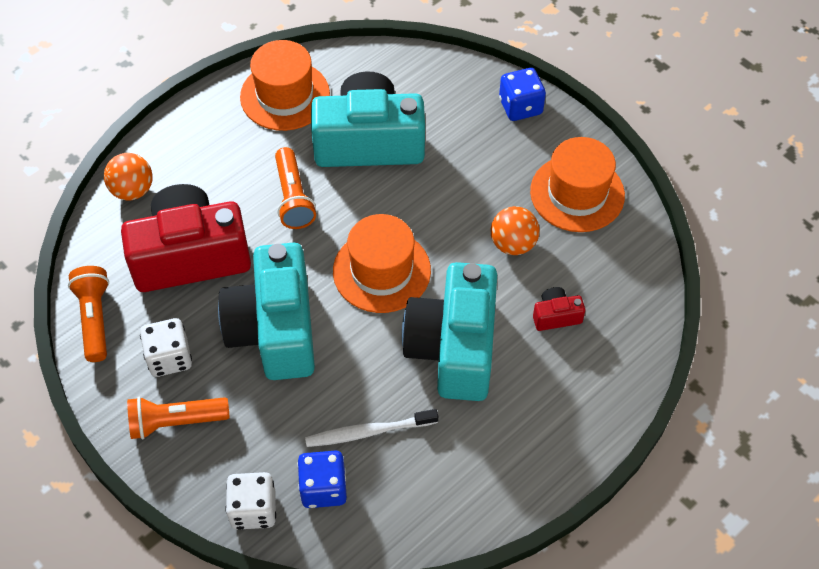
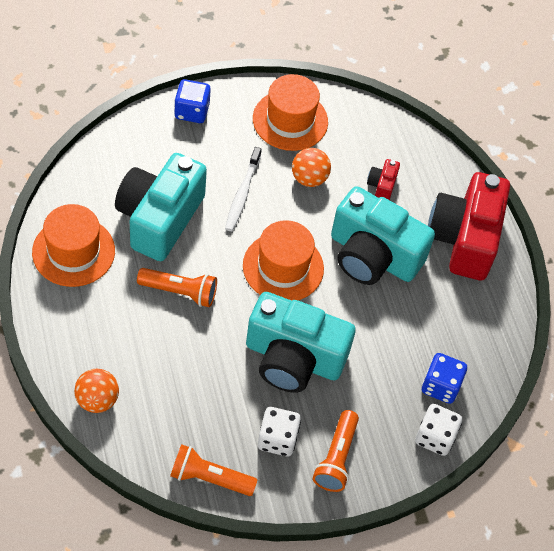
camera: 70 degrees left, 0 degrees up
(190, 256) = (191, 385): red camera -> red camera (464, 238)
(369, 432) = (411, 338): white toothbrush -> white toothbrush (242, 193)

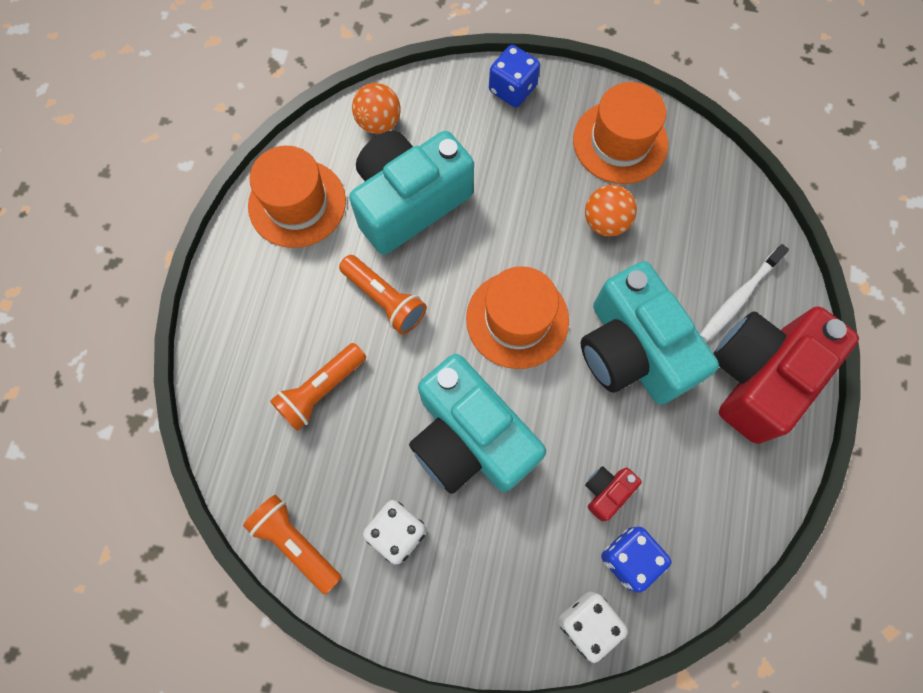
camera: 35 degrees right, 15 degrees up
(97, 400) = (227, 389): orange ball -> orange ball (379, 123)
(242, 193) = (518, 210): white toothbrush -> white toothbrush (739, 297)
(336, 458) = (453, 591): orange flashlight -> orange flashlight (321, 390)
(382, 185) = (689, 265): red camera -> red camera (607, 492)

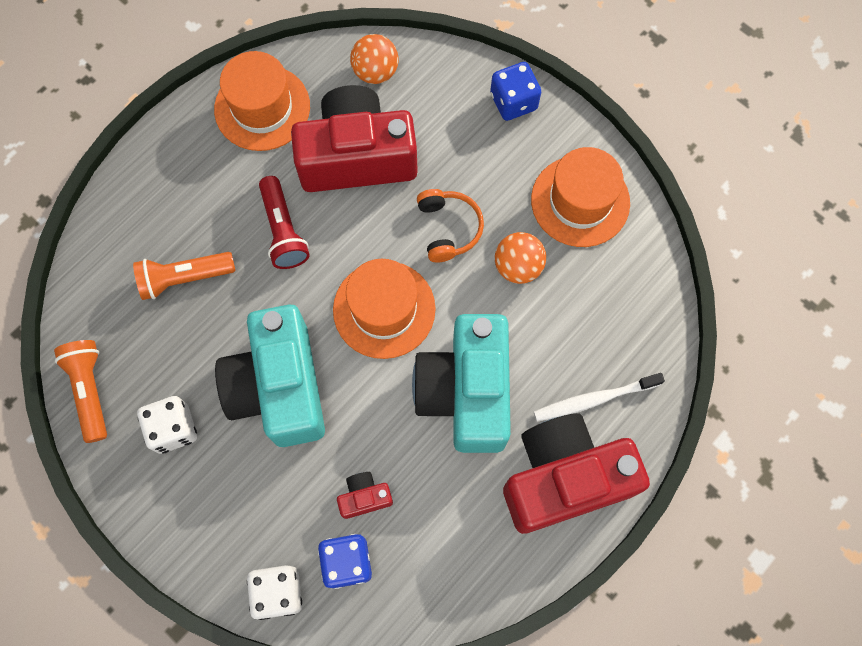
camera: 30 degrees right, 0 degrees up
(385, 299) = (283, 231): orange flashlight -> red flashlight
(409, 202) = (357, 157): turquoise camera -> red camera
(527, 221) = (448, 228): none -> orange headphones

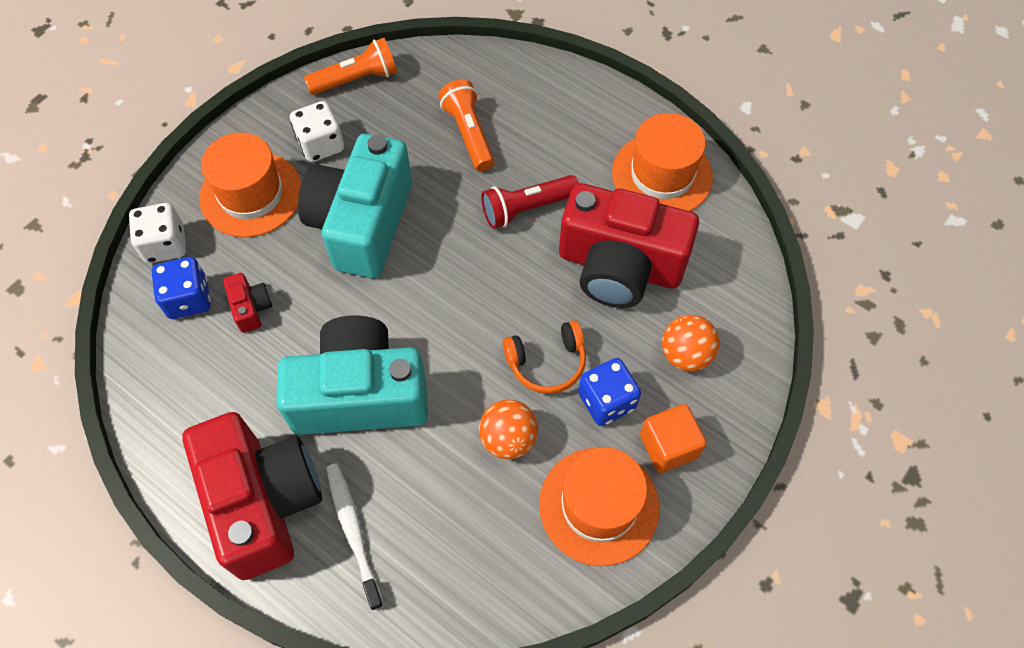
camera: 85 degrees right, 10 degrees down
(279, 387) = (362, 223): turquoise camera -> turquoise camera turned 60 degrees counterclockwise
(357, 157) = (619, 266): red camera -> red camera turned 120 degrees clockwise
(375, 72) = (726, 274): orange ball -> orange ball (685, 354)
(384, 309) = (448, 307): orange hat -> orange hat (251, 194)
(513, 102) = (718, 422): blue dice -> blue dice (606, 401)
(532, 142) = (668, 446): none -> orange cube

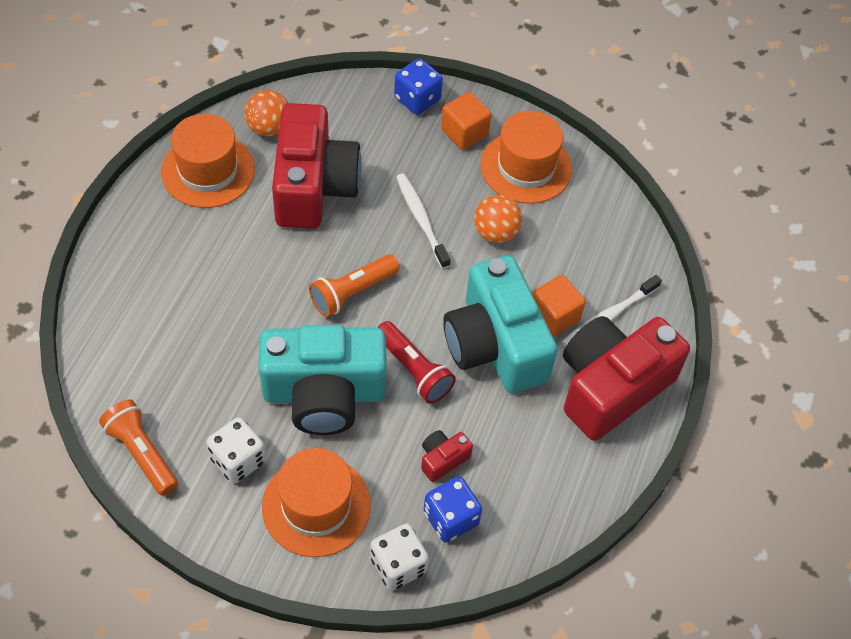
camera: 110 degrees left, 5 degrees down
(375, 468) = (554, 316): none -> orange cube
(468, 134) = (194, 330): orange flashlight -> orange flashlight (352, 292)
(526, 208) = (271, 264): red flashlight -> red flashlight (414, 370)
(547, 363) = (421, 220): orange headphones -> white toothbrush
(606, 401) = (441, 175): blue dice -> blue dice (417, 99)
(685, 354) = (383, 132): orange ball -> orange ball (269, 128)

